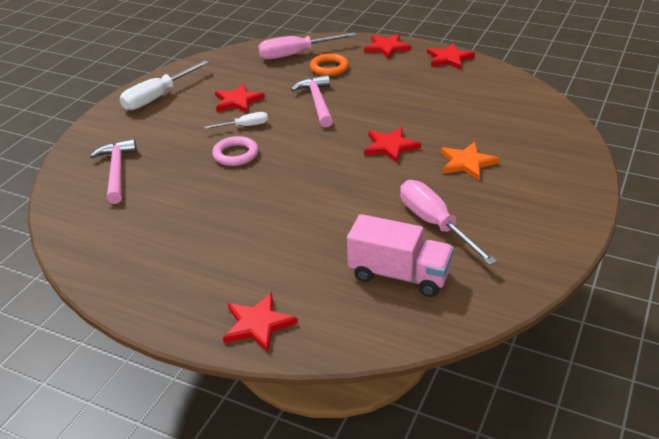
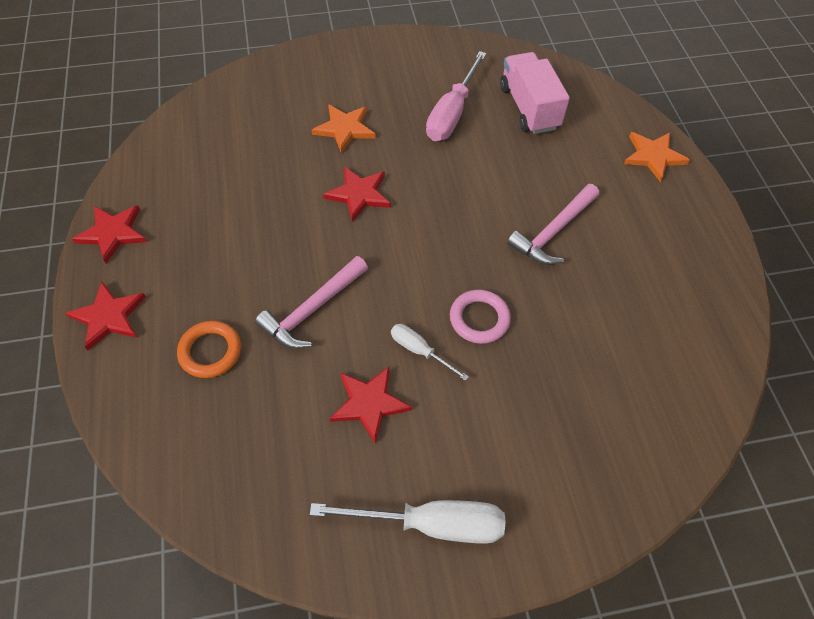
camera: 130 degrees left, 20 degrees up
(116, 171) = (609, 417): pink hammer -> pink hammer (553, 232)
(258, 324) = (653, 156): red star -> orange star
(296, 54) = (187, 423): pink screwdriver -> none

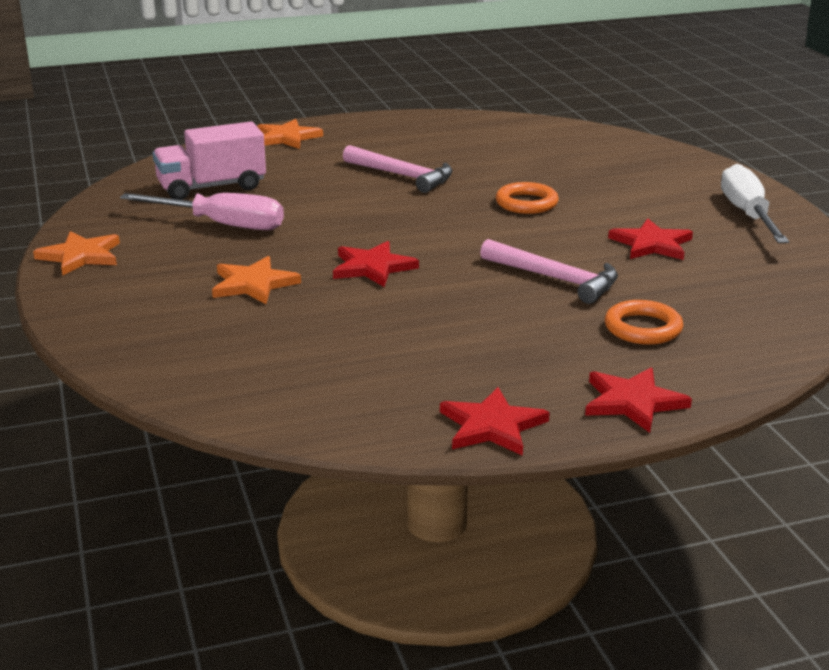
camera: 95 degrees left, 30 degrees down
(406, 47) = (80, 256): none -> orange star
(420, 351) = (578, 226): white screwdriver -> none
(479, 319) = (526, 203): pink ring -> orange ring

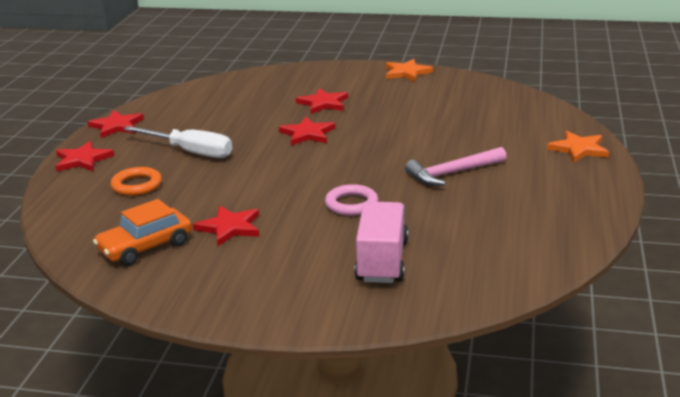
camera: 120 degrees right, 0 degrees up
(211, 187) = (485, 112): pink truck -> pink truck (382, 261)
(221, 224) = (416, 107): pink screwdriver -> none
(253, 284) = (323, 103): orange star -> red star
(526, 203) = (351, 204): orange ring -> pink ring
(556, 279) = (225, 179): pink hammer -> none
(747, 214) = (226, 290): white screwdriver -> white screwdriver (190, 152)
(749, 272) = (145, 247): none -> orange car

